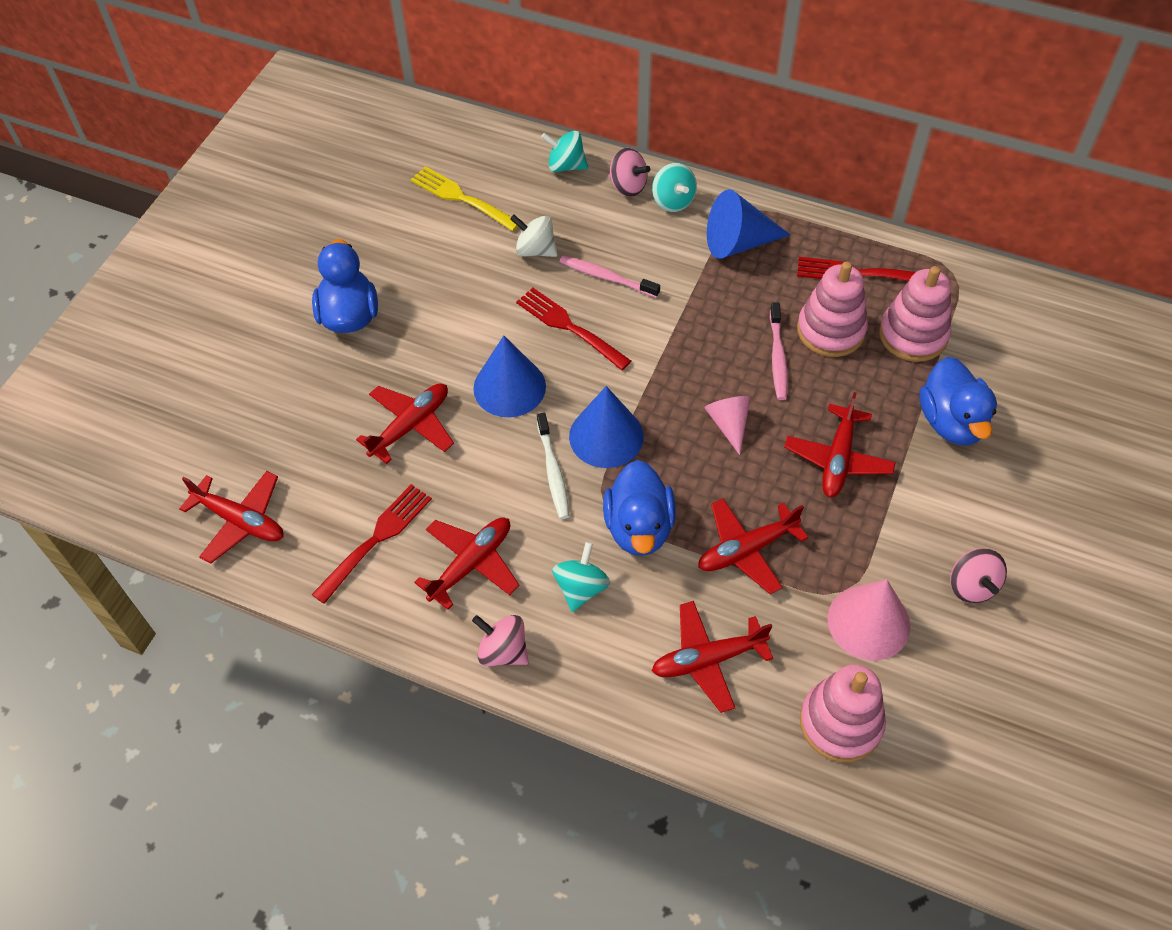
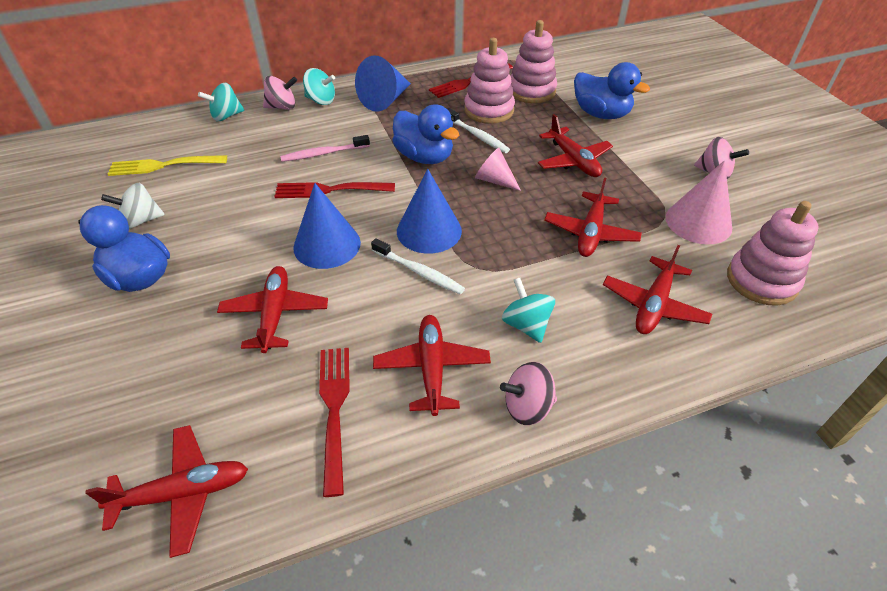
camera: 45 degrees left, 10 degrees down
(535, 250) = (255, 165): white spinning top -> white spinning top (141, 220)
(639, 527) = (515, 264): blue duck -> blue duck (424, 157)
(777, 357) = (477, 136): pink toothbrush -> white toothbrush

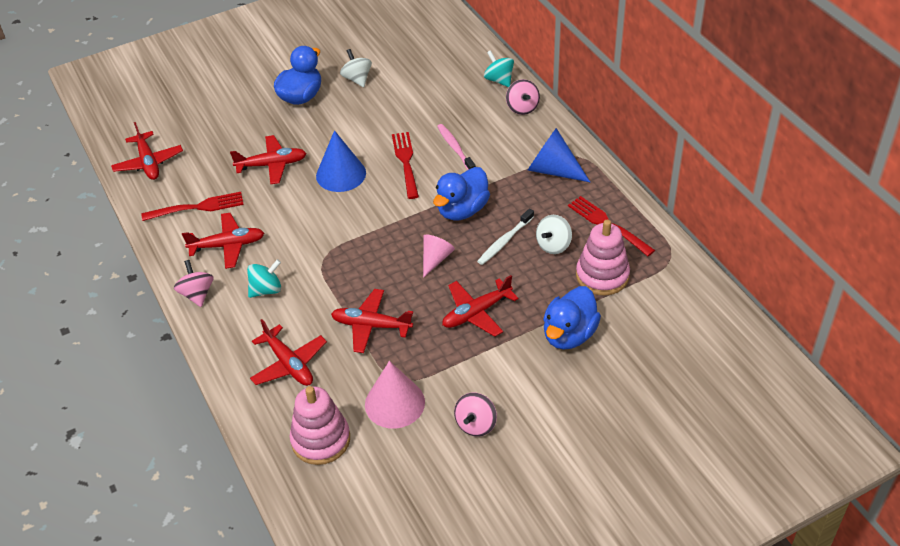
camera: 85 degrees right, 0 degrees up
(164, 165) = (423, 69): yellow fork -> none
(321, 100) = (540, 129): turquoise spinning top -> none
(419, 272) = (316, 227): white toothbrush -> none
(429, 231) = (363, 226): blue cone -> none
(489, 110) = (553, 245): pink stacking toy -> white spinning top
(653, 305) = (289, 364): red plane -> red plane turned 150 degrees counterclockwise

